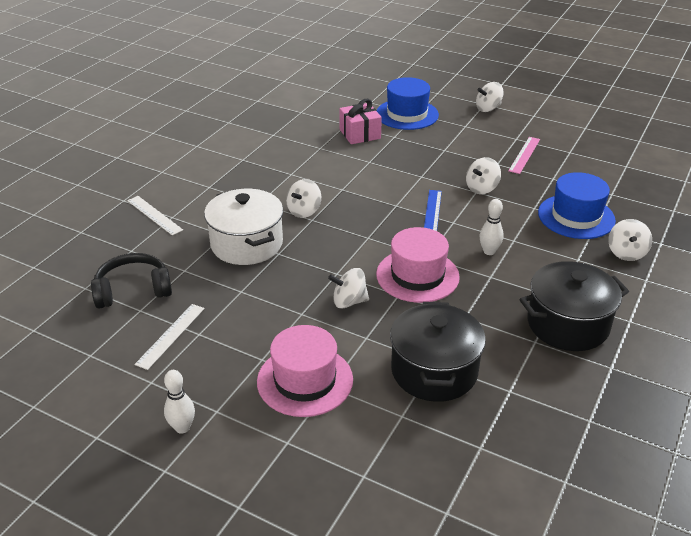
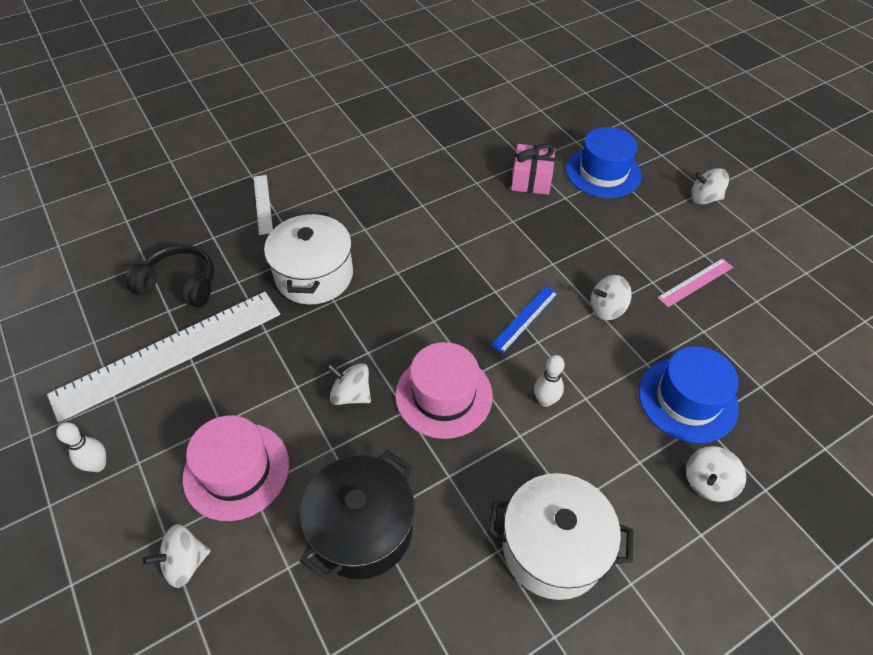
camera: 30 degrees right, 15 degrees up
(171, 335) = (169, 353): white ruler -> white ruler, size x2.26
(304, 211) = (398, 258): white spinning top -> white spinning top (185, 563)
(567, 324) = (553, 547): black pot -> white pot

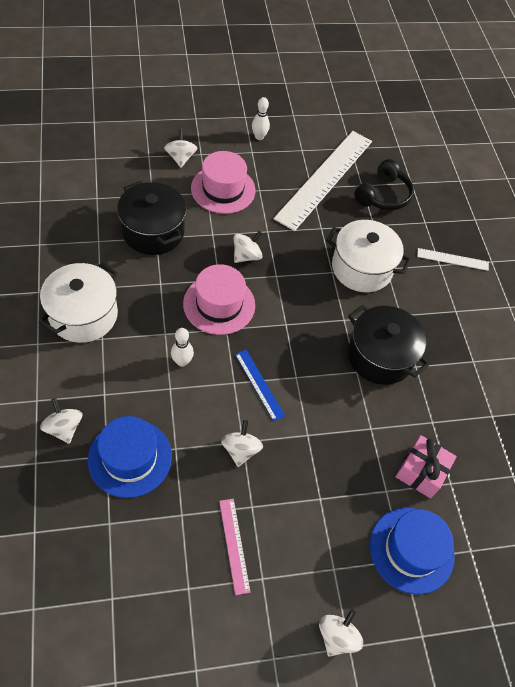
camera: 105 degrees right, 5 degrees up
(169, 353) = (324, 178): white ruler -> white ruler turned 45 degrees clockwise
(427, 233) = (380, 356): none -> black pot

